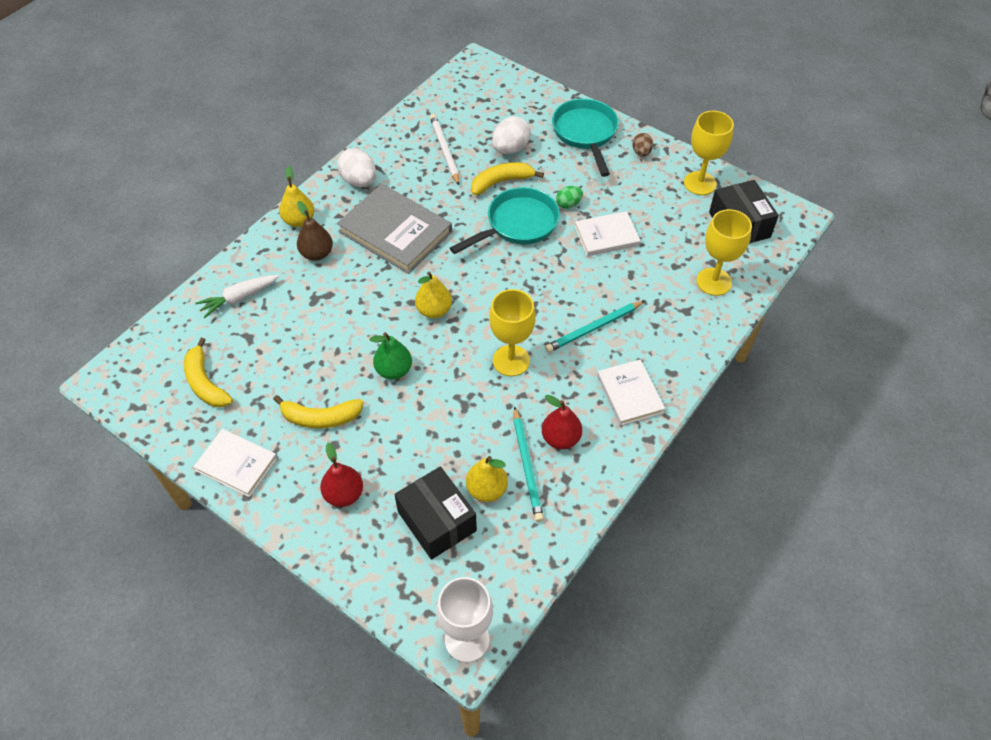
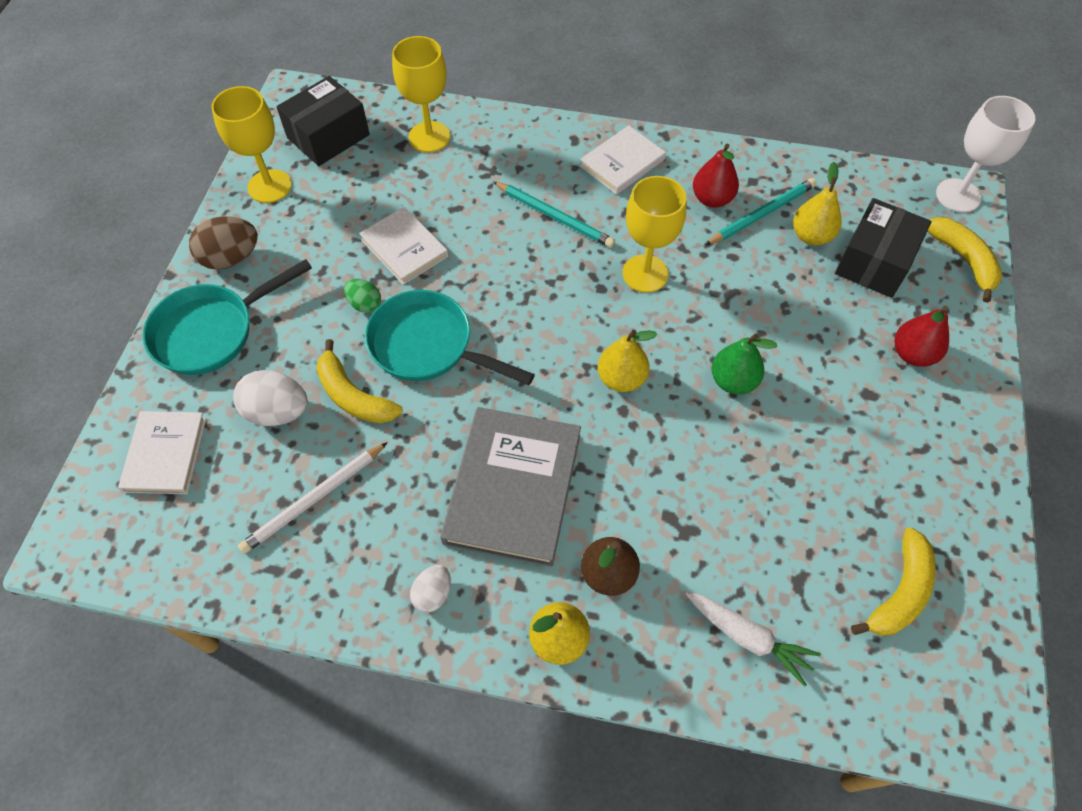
camera: 115 degrees left, 5 degrees up
(236, 464) = (966, 482): white book -> white book (165, 454)
(320, 418) = (846, 425): yellow banana -> yellow banana (963, 260)
(359, 181) = (433, 594): white egg -> white egg, size x0.60
(641, 152) = (231, 258): brown egg -> brown egg, size x1.67

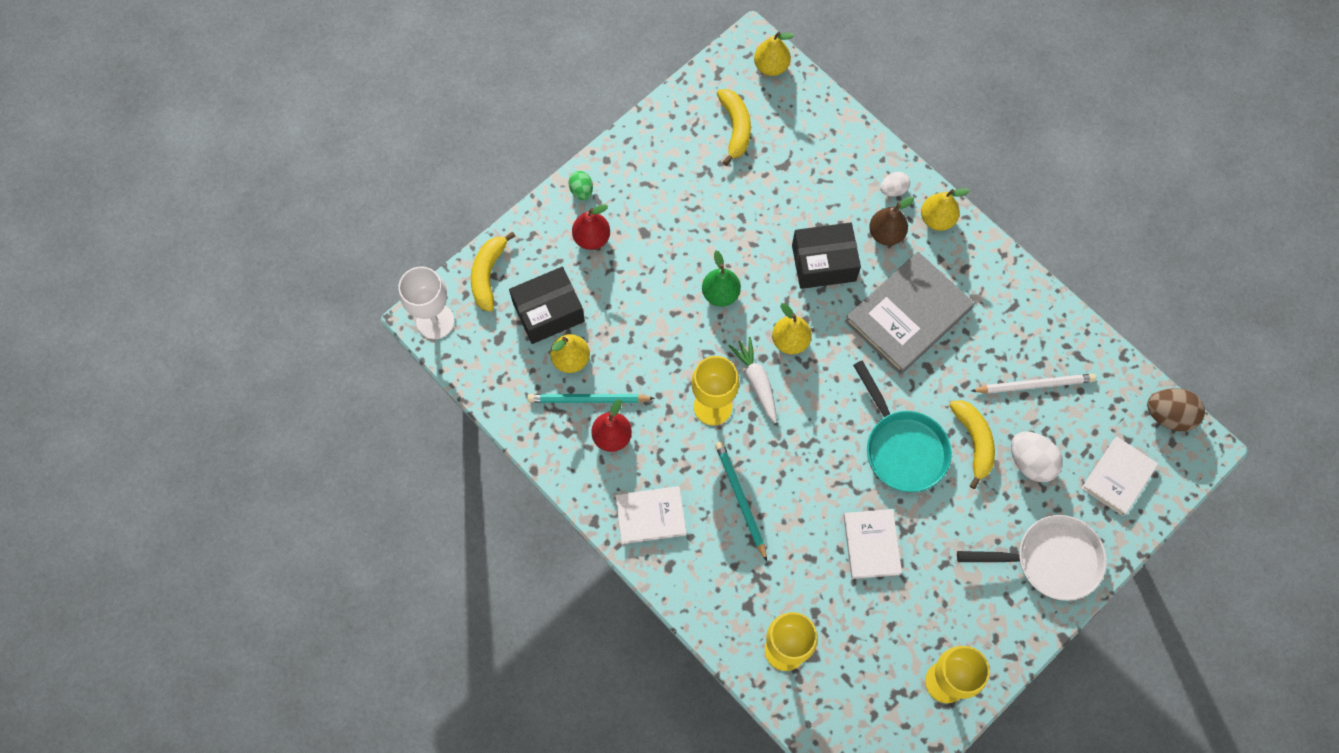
camera: 145 degrees left, 10 degrees up
(211, 331) = (1050, 560): turquoise pan -> white pan
(231, 258) = (1008, 622): brown egg -> brown egg (1168, 415)
(328, 136) = (869, 709): black box -> black box (823, 263)
(365, 304) = (928, 512): green egg -> green egg (581, 191)
(433, 594) = (992, 285): white egg -> white egg (893, 190)
(748, 638) = (835, 158): white carrot -> white carrot (756, 381)
(899, 592) = (735, 128): yellow banana -> yellow banana turned 105 degrees clockwise
(943, 723) = (771, 66): none -> yellow pear

